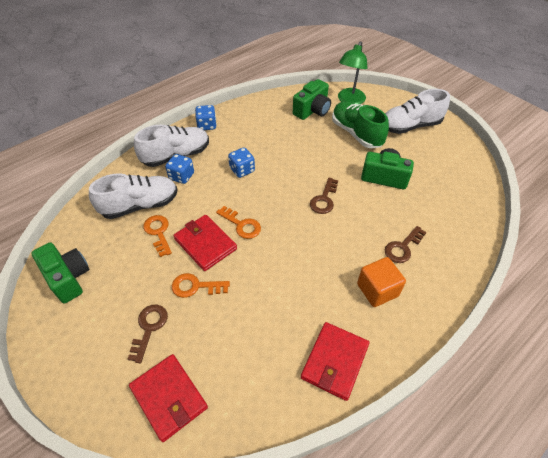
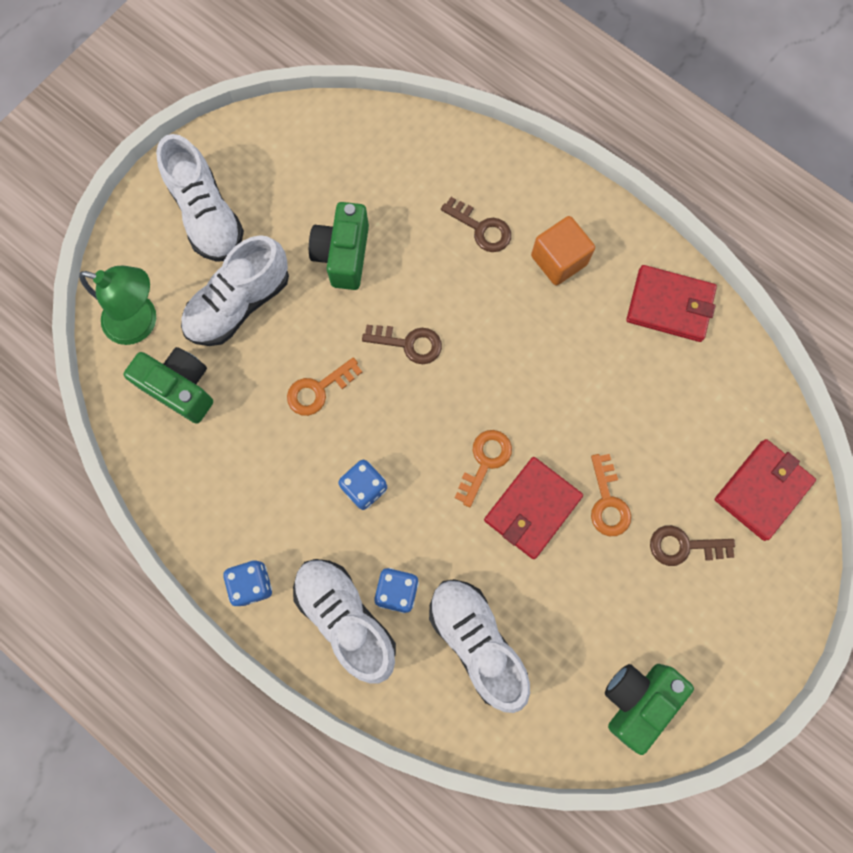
camera: 100 degrees left, 25 degrees up
(158, 232) = (525, 590): orange key -> orange key (318, 390)
(356, 133) = (239, 304): green shoe -> white shoe

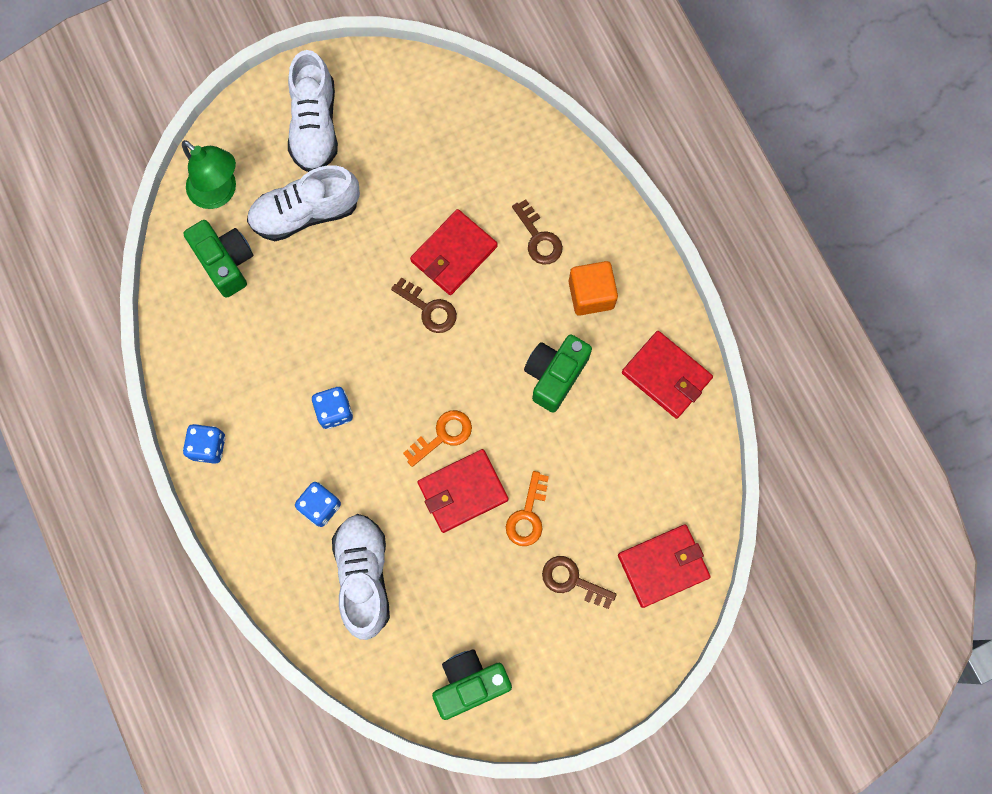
camera: 25 degrees right, 0 degrees up
(318, 390) = (336, 314): orange key -> none
(343, 255) = (411, 209): green camera -> green camera (555, 375)
(346, 618) = (269, 508): white shoe -> none
(406, 279) = (453, 254): none -> red wallet

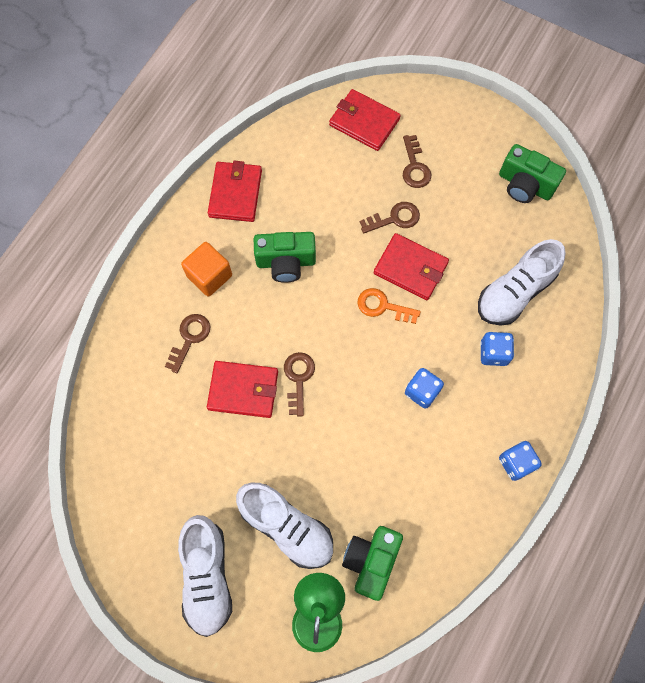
camera: 125 degrees left, 5 degrees down
(315, 125) = (207, 576): white shoe -> white shoe turned 120 degrees clockwise
(527, 515) = (395, 218): orange key -> brown key

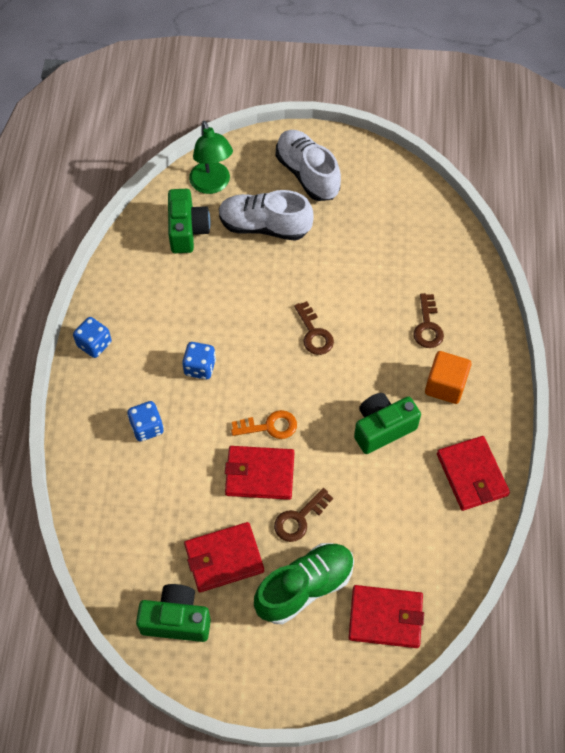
camera: 155 degrees right, 10 degrees down
(243, 390) = (356, 305): red wallet -> red wallet (224, 558)
(415, 167) = (305, 587): brown key -> green shoe
(515, 292) = (146, 494): white shoe -> none

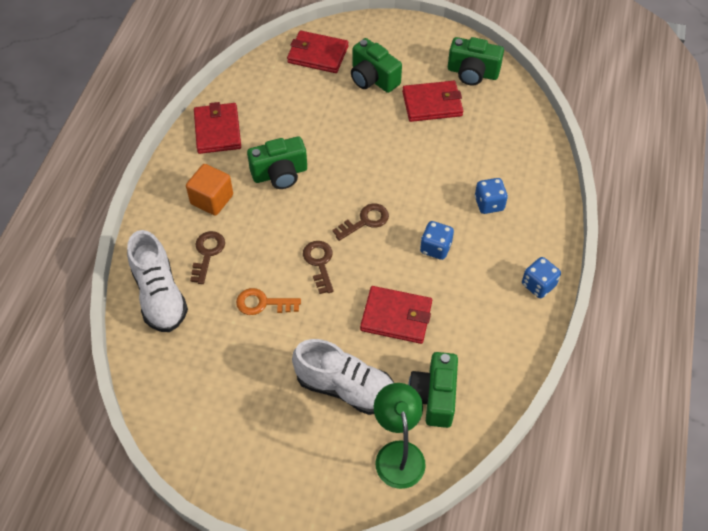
camera: 170 degrees left, 5 degrees down
(259, 474) = (394, 155): red wallet -> red wallet (396, 317)
(270, 426) = (378, 189): orange key -> orange key (262, 303)
(299, 519) = (368, 120): brown key -> brown key (365, 221)
(305, 587) = (373, 79): green shoe -> green camera
(307, 174) = (281, 449): white shoe -> white shoe (160, 295)

